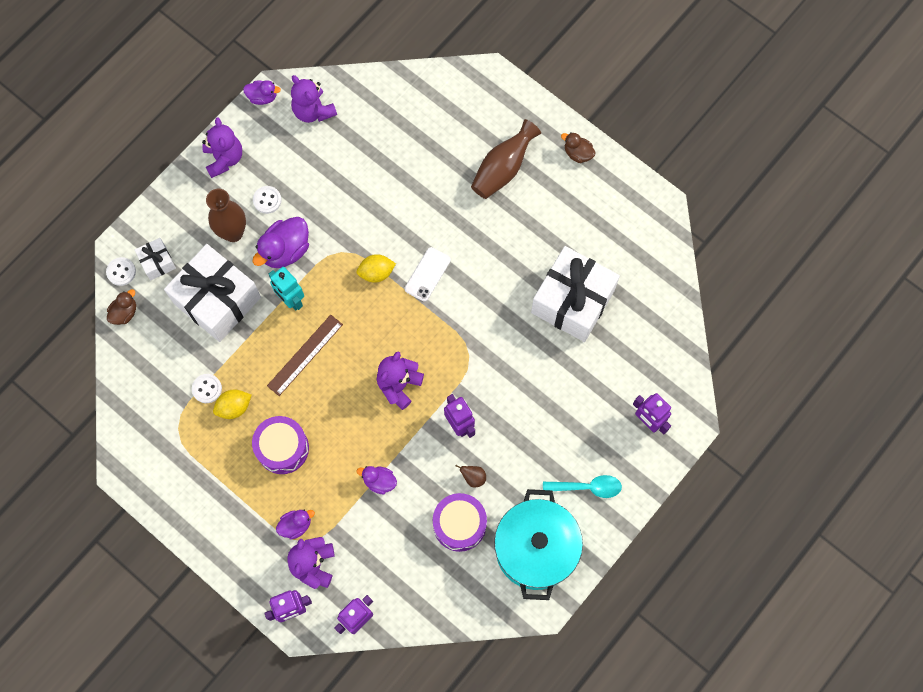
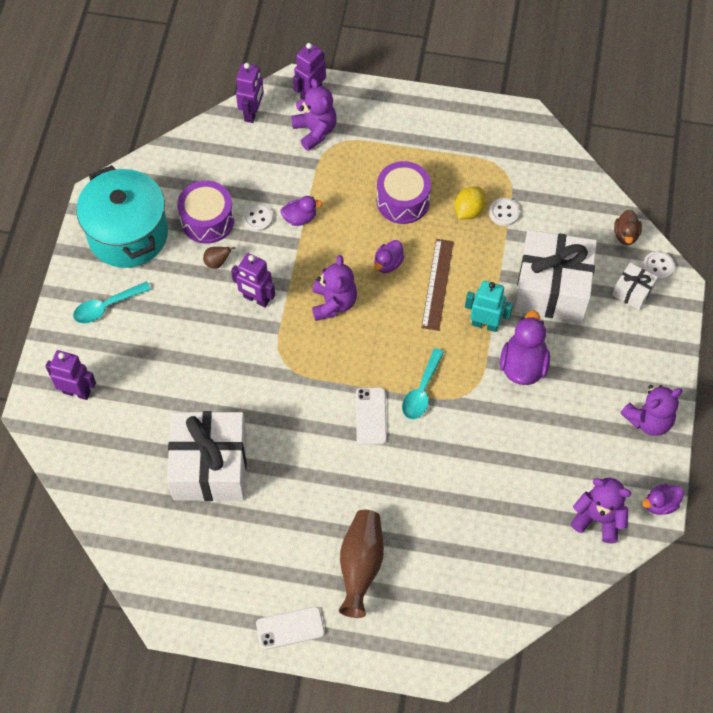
camera: 150 degrees right, 10 degrees down
(224, 158) = (648, 420): purple teddy bear -> purple teddy bear turned 75 degrees counterclockwise
(233, 232) = (584, 355): brown vase -> none
(267, 200) = (576, 402): white button -> white button (257, 218)
(296, 525) = (350, 151): purple duck -> purple duck (388, 263)
(376, 273) = (421, 391): yellow lemon -> turquoise spoon
(577, 153) = (290, 628): brown duck -> white phone

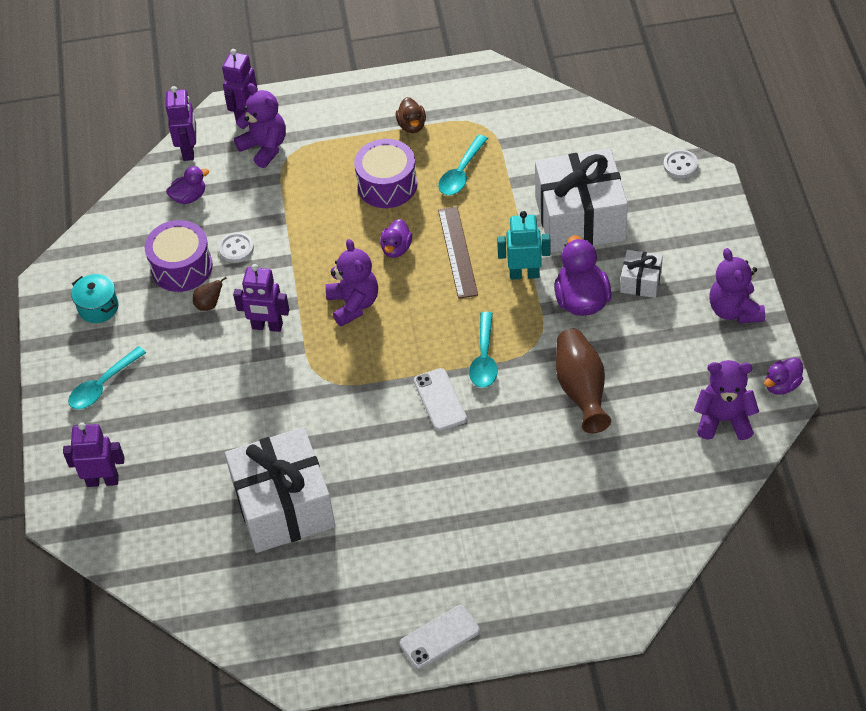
camera: 15 degrees left, 10 degrees down
(128, 234) = (98, 307): turquoise pot -> turquoise pot, size x0.44
(300, 218) = (283, 234): purple duck -> purple duck (189, 197)
(360, 566) = (491, 549): brown vase -> brown vase (581, 390)
(469, 210) = (461, 173): yellow lemon -> turquoise spoon
(504, 213) = (499, 164): white button -> none
(626, 235) = (634, 146): brown duck -> brown duck (412, 125)
(632, 291) = (664, 196): white gift -> white gift (640, 282)
(648, 420) = (734, 310): purple teddy bear -> purple teddy bear turned 120 degrees clockwise

